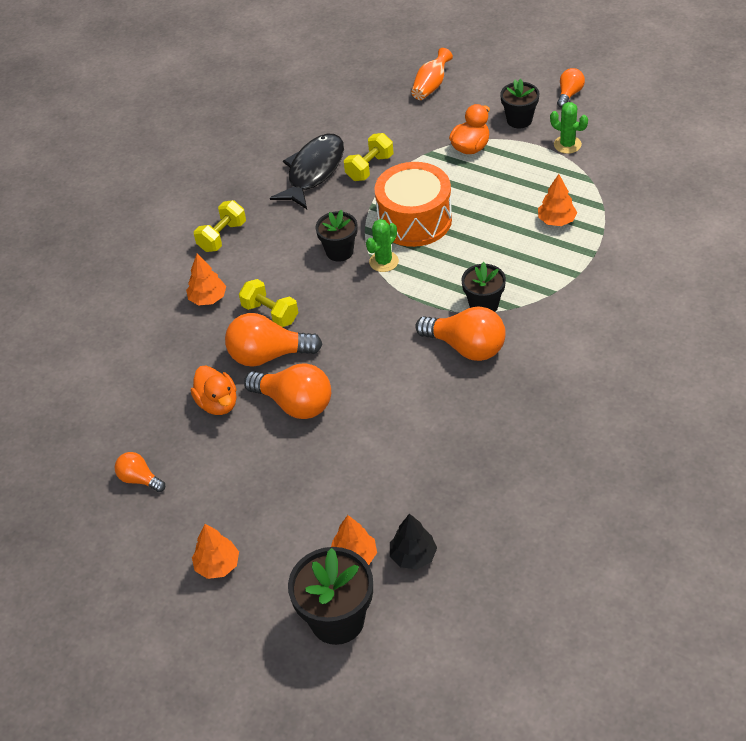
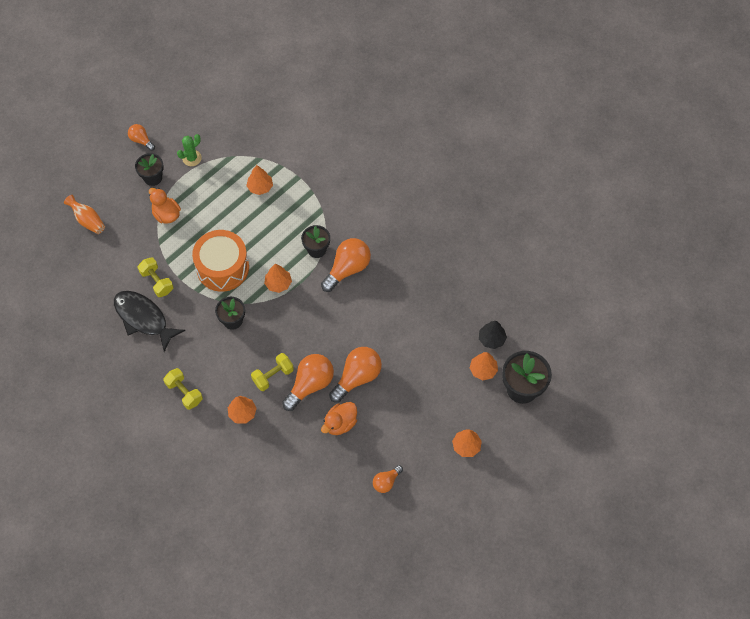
camera: 80 degrees left, 15 degrees up
(218, 403) = (340, 423): orange duck -> orange duck turned 150 degrees clockwise
(268, 355) = (310, 385): orange light bulb -> orange light bulb turned 150 degrees counterclockwise
(384, 262) = (254, 296): green cactus -> none
(412, 280) = (278, 283): none -> orange tree

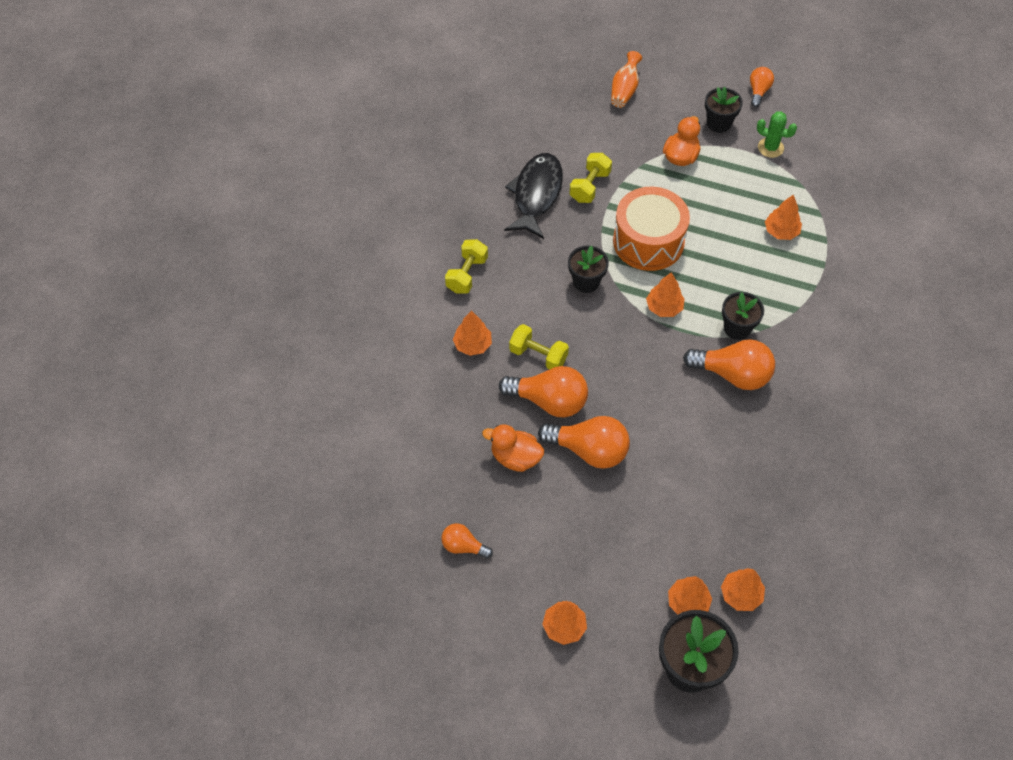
camera: 65 degrees right, 5 degrees down
(491, 339) = (741, 595): black tree -> orange tree

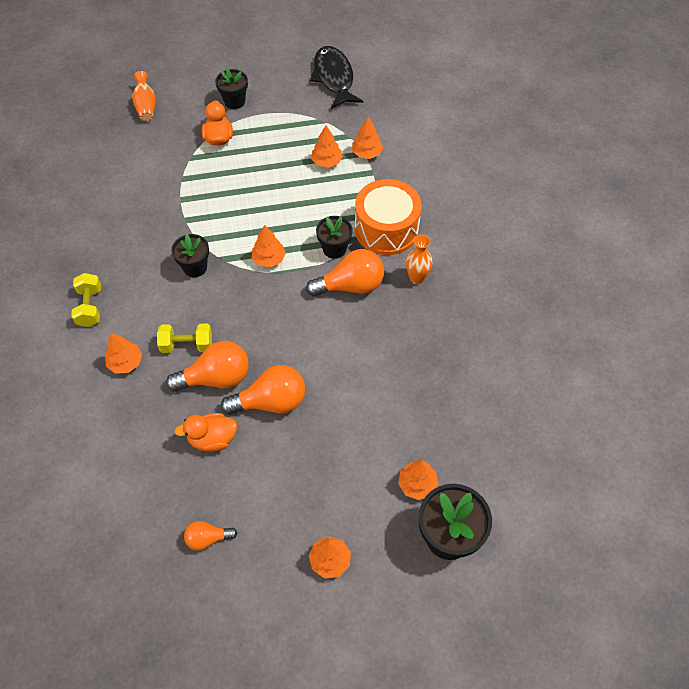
camera: 30 degrees left, 0 degrees up
(536, 194) = (116, 216): black fish -> black fish (334, 78)
(590, 186) = (157, 191): yellow dumbbell -> none
(648, 241) = (228, 213): orange drum -> orange drum (386, 229)
(741, 595) = (453, 456): orange tree -> orange tree (367, 153)
(758, 91) = (252, 66): orange light bulb -> none
(770, 148) = (284, 103): green cactus -> none
(807, 399) = (417, 278): none -> orange vase

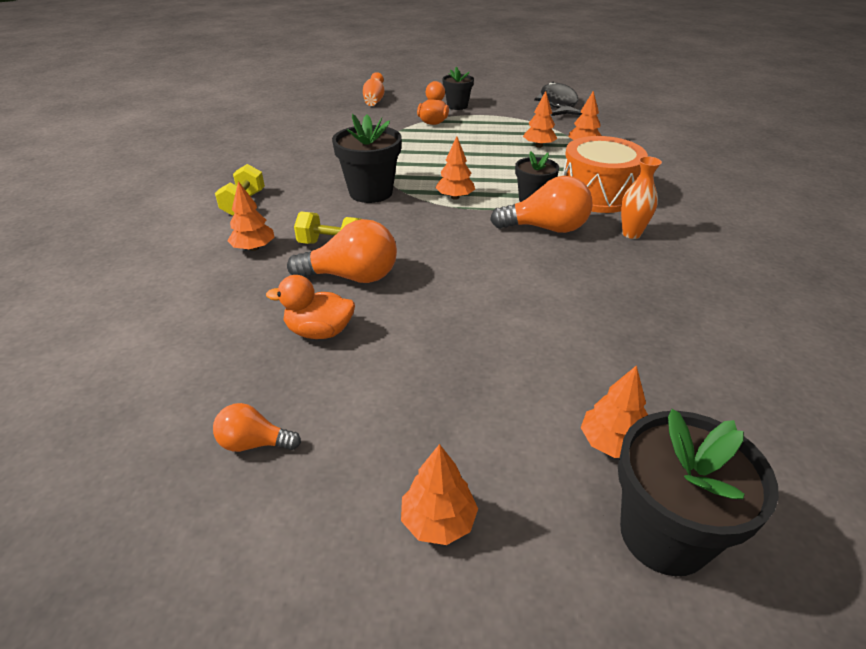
camera: 15 degrees right, 20 degrees down
(195, 267) = (371, 192): black flower pot -> black flower pot, size x1.59
(271, 402) = (412, 309): orange light bulb -> none

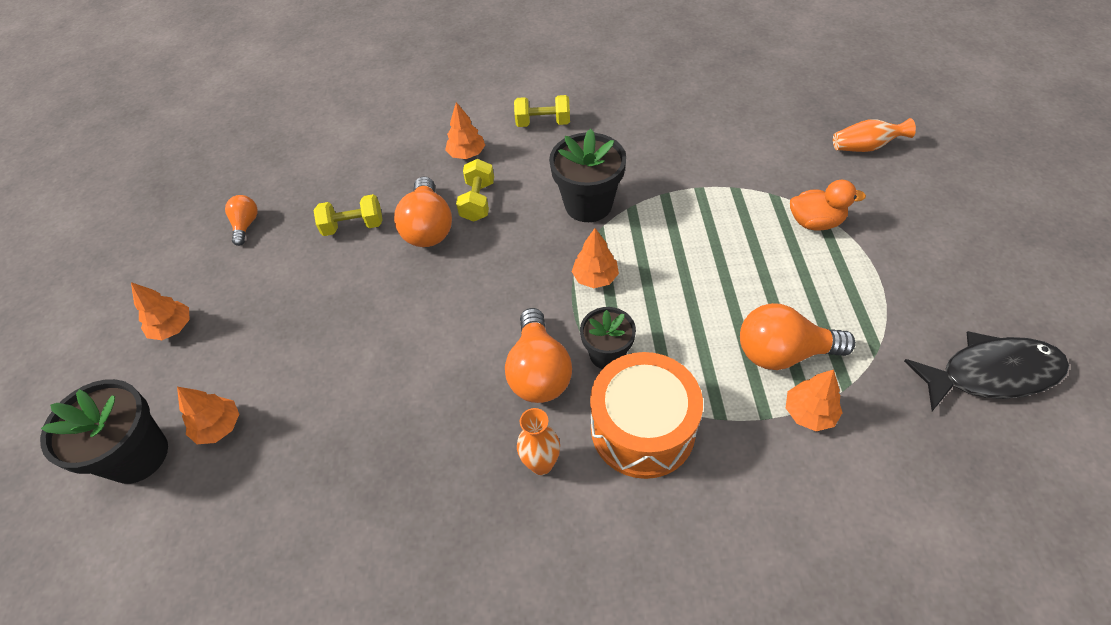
camera: 85 degrees right, 15 degrees up
(319, 331) = (353, 226): orange duck -> yellow dumbbell
(457, 106) = (897, 239): black flower pot -> none
(538, 146) = (783, 353): orange tree -> orange light bulb

